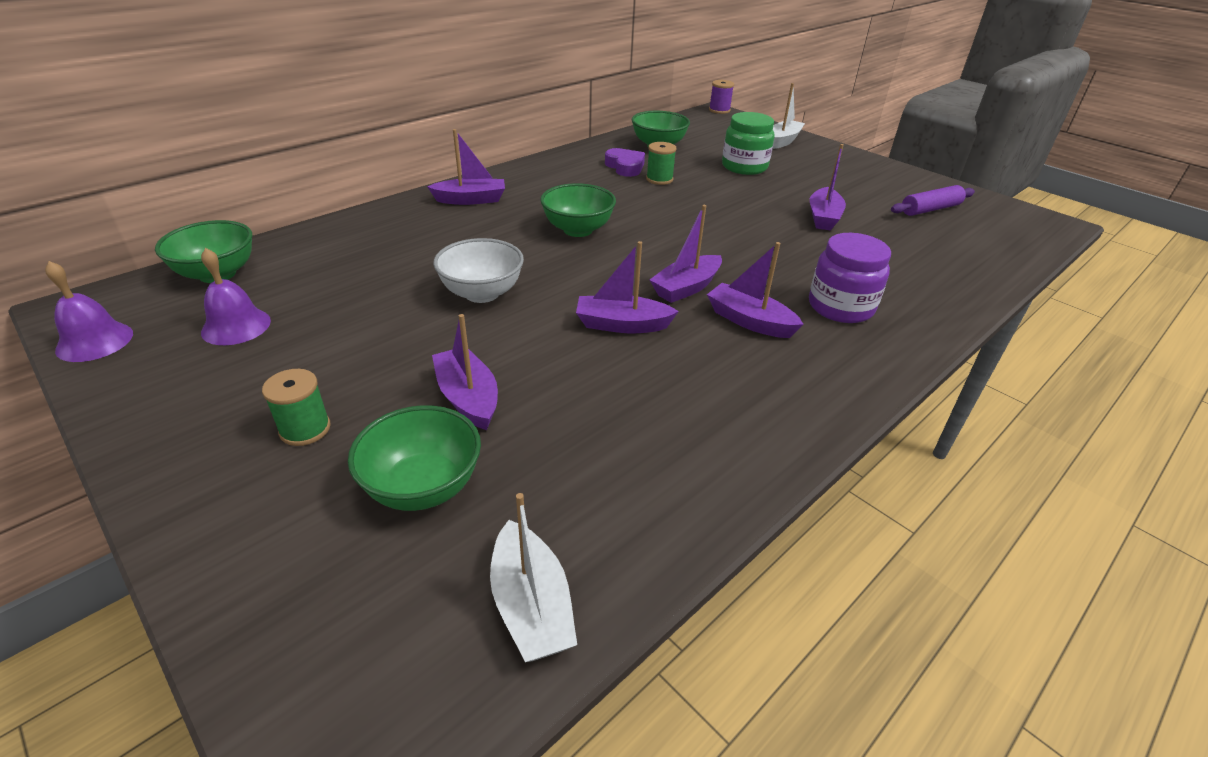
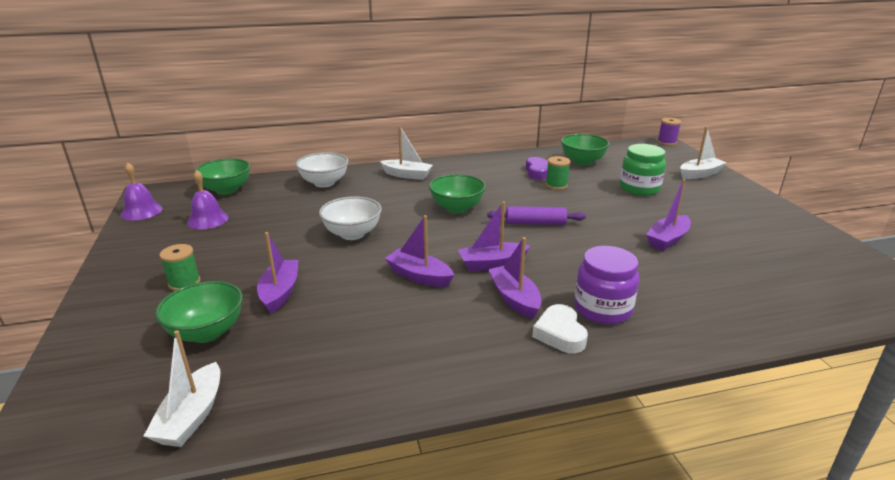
camera: 30 degrees right, 10 degrees down
(366, 232) = (324, 183): none -> white bowl
(471, 200) = (407, 175): purple boat -> white boat
(830, 346) = (560, 334): none -> white heart
(930, 209) = (787, 255): purple rolling pin -> purple rolling pin (535, 223)

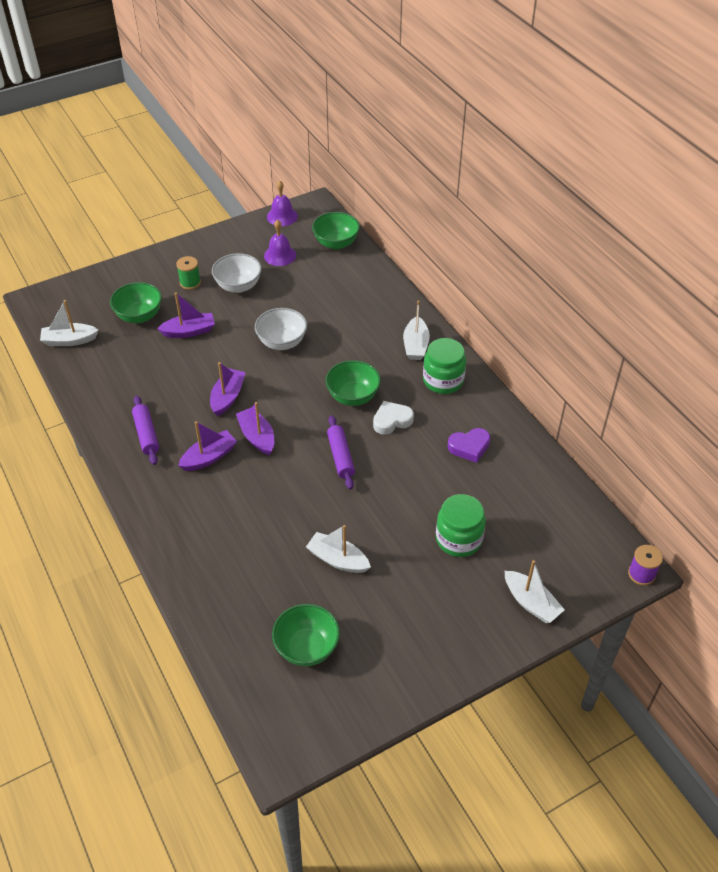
camera: 75 degrees right, 20 degrees up
(324, 183) = (374, 295): white bowl -> white bowl (238, 286)
(456, 345) = (146, 434): none -> purple rolling pin
(458, 171) = (443, 380): none -> green jar
(556, 185) = (437, 465): green spool -> none
(560, 334) = (169, 488): white heart -> white heart (392, 420)
(582, 161) = (521, 484): green bowl -> green bowl (307, 648)
(602, 309) = (206, 511): purple jar -> none
(667, 239) = (338, 559): purple boat -> white boat

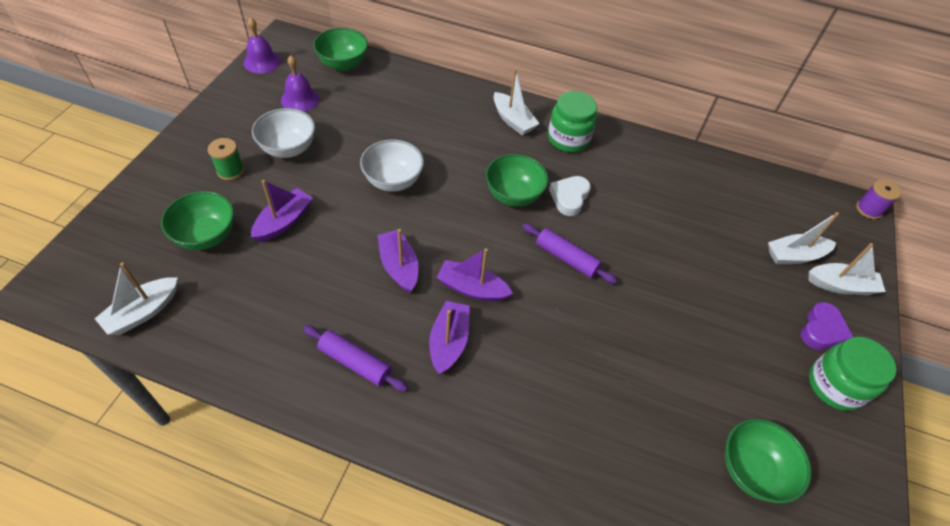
camera: 45 degrees left, 5 degrees up
(338, 559) = (675, 359): white boat -> white boat (794, 255)
(458, 539) = (736, 269): green jar -> green jar (835, 386)
(469, 447) = (651, 184): purple heart -> purple heart (822, 330)

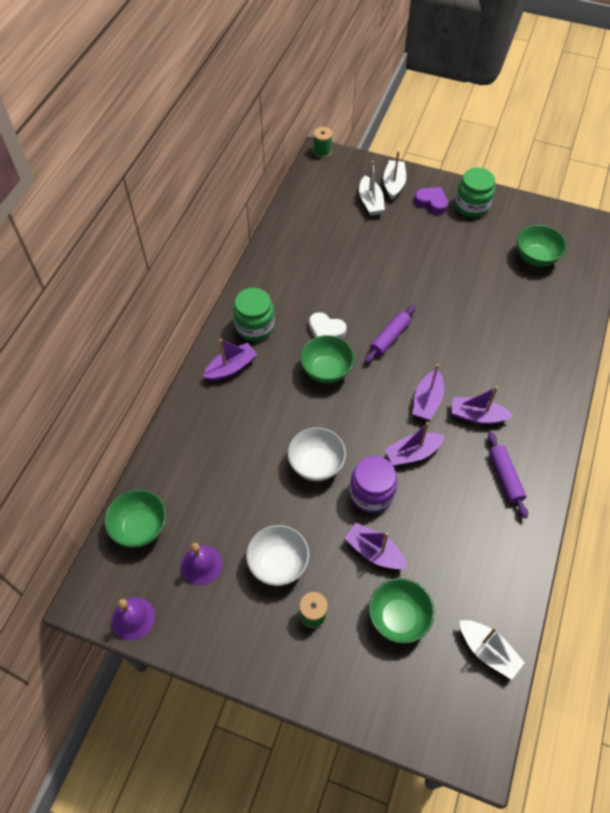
camera: 85 degrees left, 5 degrees up
(352, 224) = (371, 493): none -> purple jar
(355, 362) = (505, 477): purple rolling pin -> purple rolling pin turned 45 degrees counterclockwise
(513, 120) = (231, 368): white boat -> purple boat
(868, 209) = (322, 151): purple spool -> green spool

